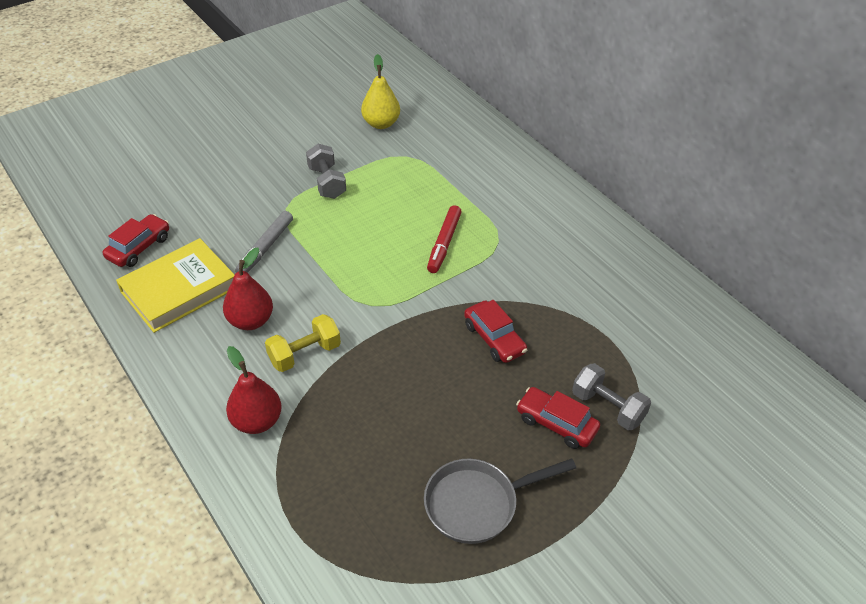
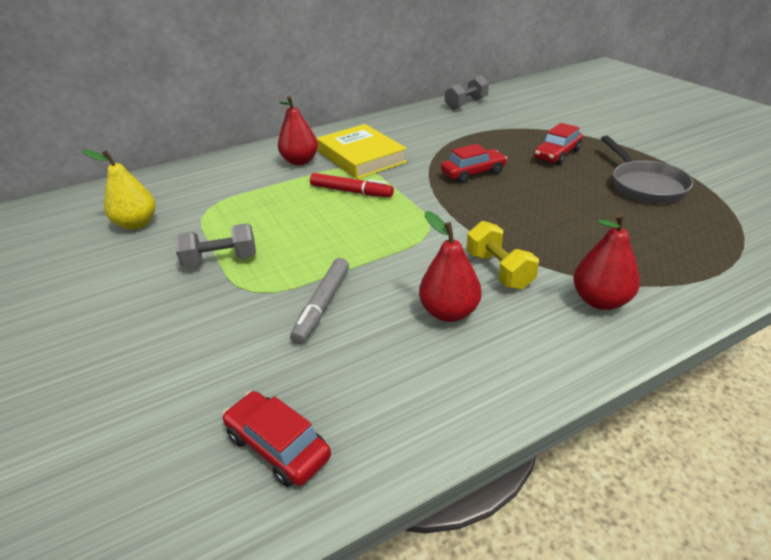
camera: 80 degrees left, 10 degrees down
(179, 290) = (385, 385): yellow book -> yellow book (361, 157)
(265, 248) = (322, 305): grey marker -> grey marker turned 75 degrees clockwise
(508, 197) = (300, 161): none -> red pear
(608, 407) = (537, 137): grey dumbbell -> grey dumbbell (466, 104)

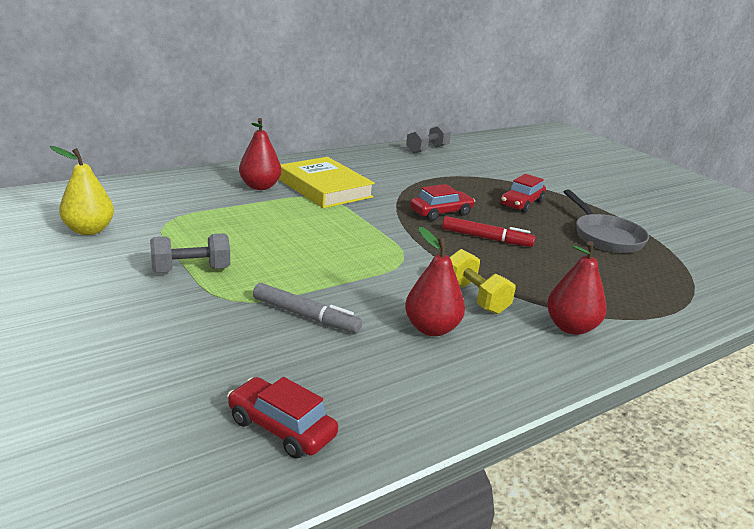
camera: 10 degrees left, 10 degrees down
(322, 305) = (305, 316): grey marker -> grey marker turned 75 degrees counterclockwise
(351, 191) = (319, 219): red marker -> red marker (486, 238)

